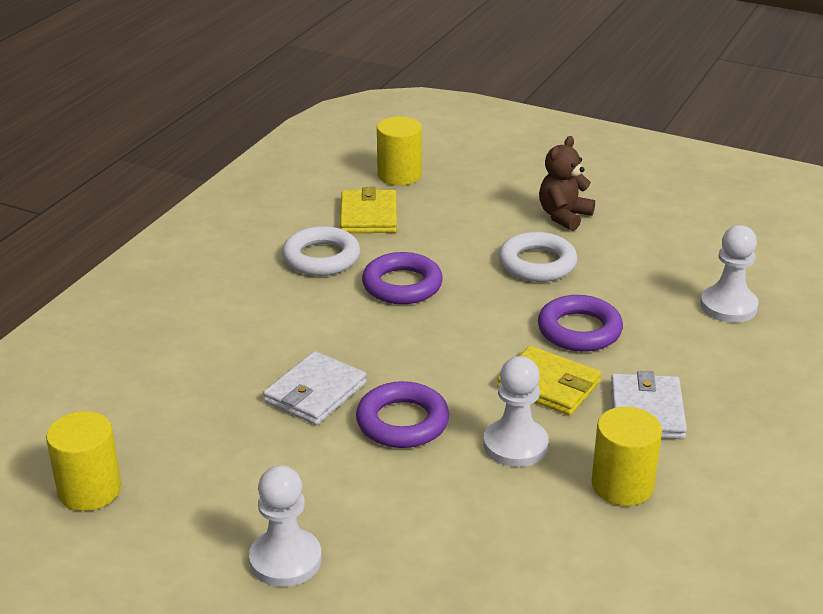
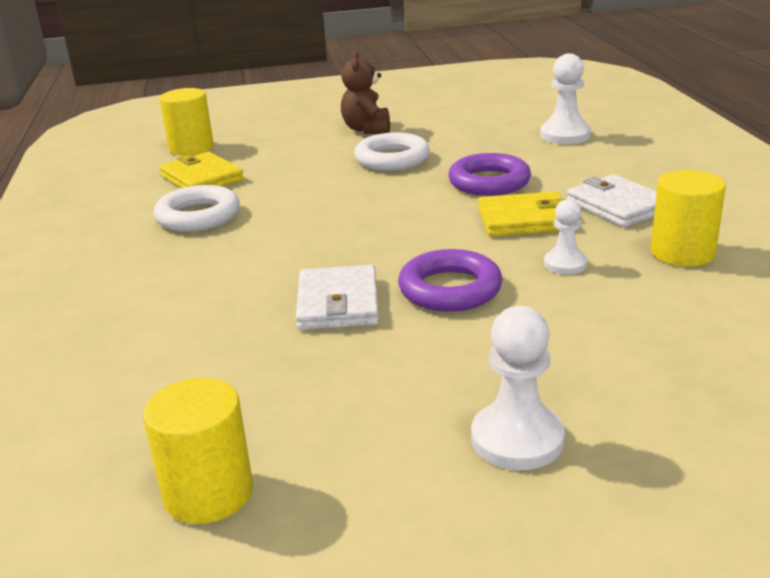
camera: 35 degrees left, 5 degrees down
(402, 285) = (302, 207): purple ring -> none
(515, 445) = (565, 264): white pawn -> white pawn, size x0.63

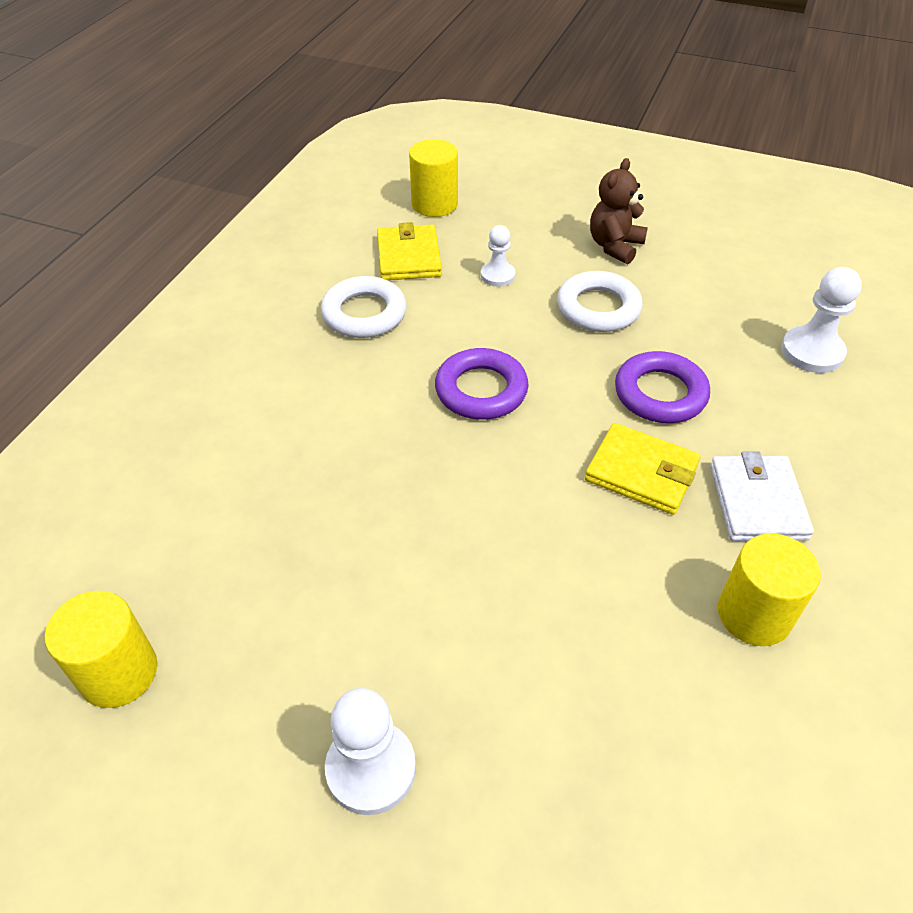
camera: 30 degrees right, 20 degrees up
(338, 303) = (379, 501): white wallet -> none
(450, 289) = (484, 537): purple ring -> purple ring (481, 390)
(565, 264) = (620, 563): white pawn -> white pawn (497, 275)

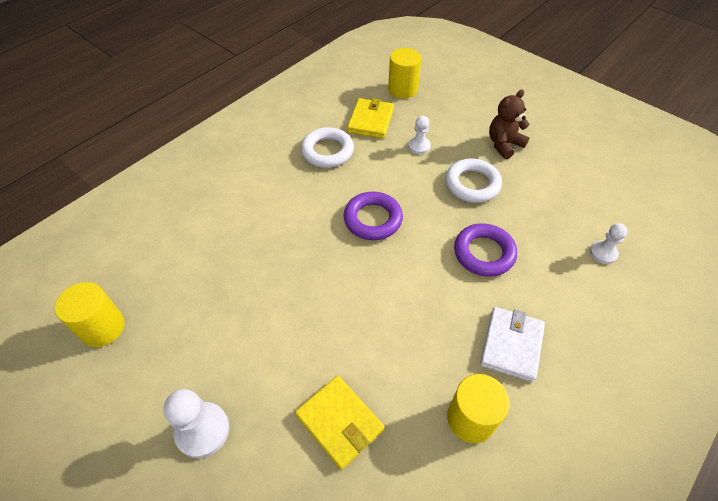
camera: 20 degrees right, 5 degrees up
(641, 472) = (445, 302): yellow wallet -> yellow wallet (339, 422)
(812, 352) = (603, 253): white pawn -> white pawn, size x0.63

